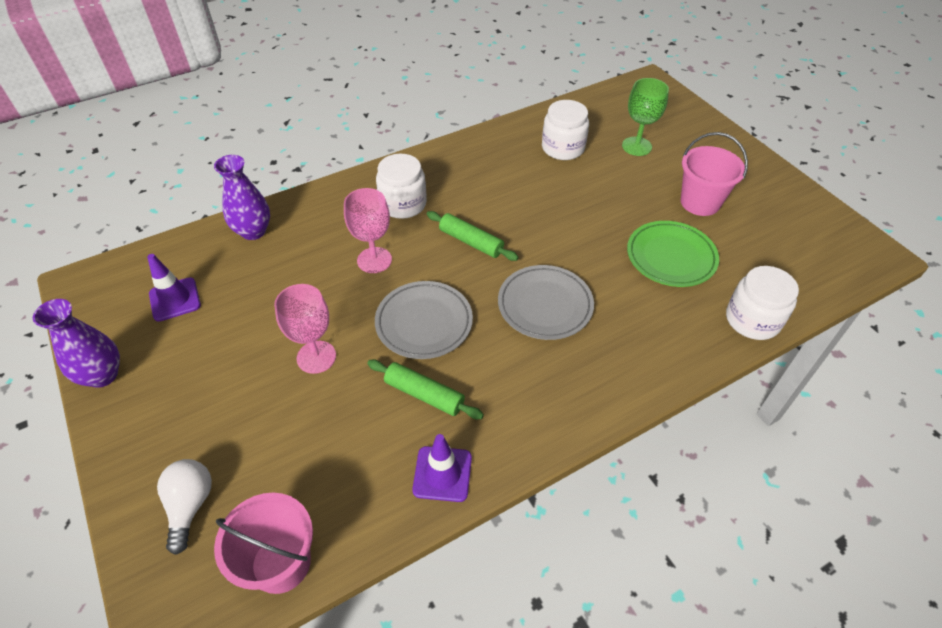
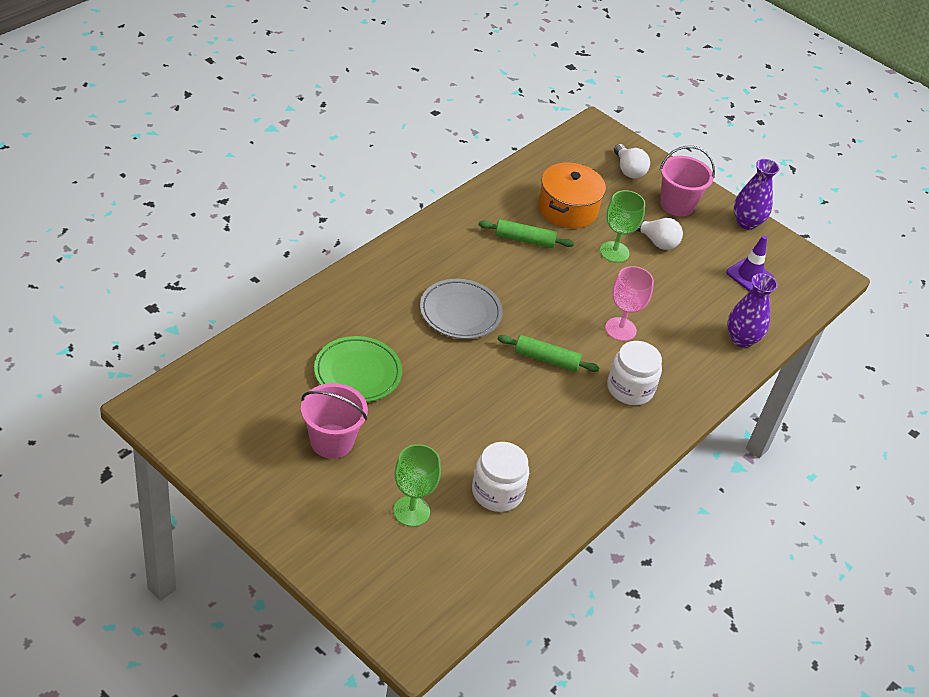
camera: 155 degrees right, 5 degrees down
(250, 364) = (656, 242): none -> white light bulb
(281, 563) = (559, 155): pink bucket -> pink bucket (677, 204)
(316, 357) = (614, 252): pink goblet -> green goblet
(336, 439) = (567, 209): none -> orange pot
(424, 323) = (550, 285): grey plate -> none
(442, 474) = (491, 201): purple traffic cone -> none
(752, 320) = (282, 326): white jar -> none

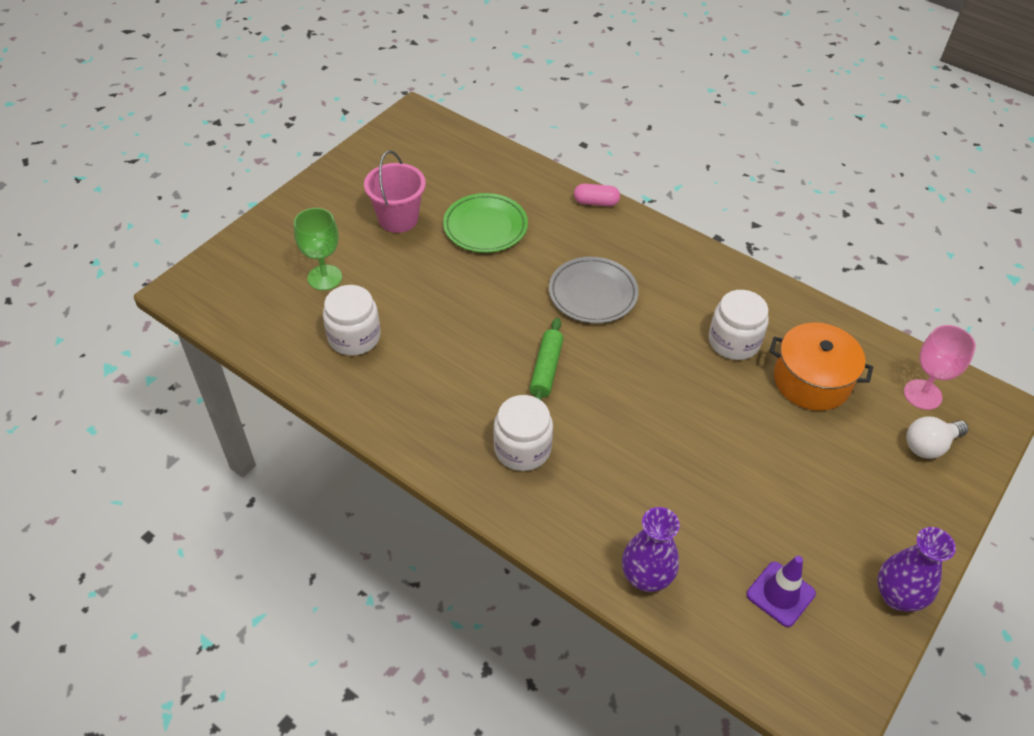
camera: 90 degrees right, 5 degrees up
(338, 286) = (596, 202): none -> pink capsule
(524, 240) = (734, 341): green rolling pin -> white jar
(614, 252) = (754, 431): green goblet -> none
(620, 329) = (617, 438): pink goblet -> pink goblet (922, 394)
(656, 242) = (796, 478): white light bulb -> none
(677, 204) = (888, 503): pink bucket -> none

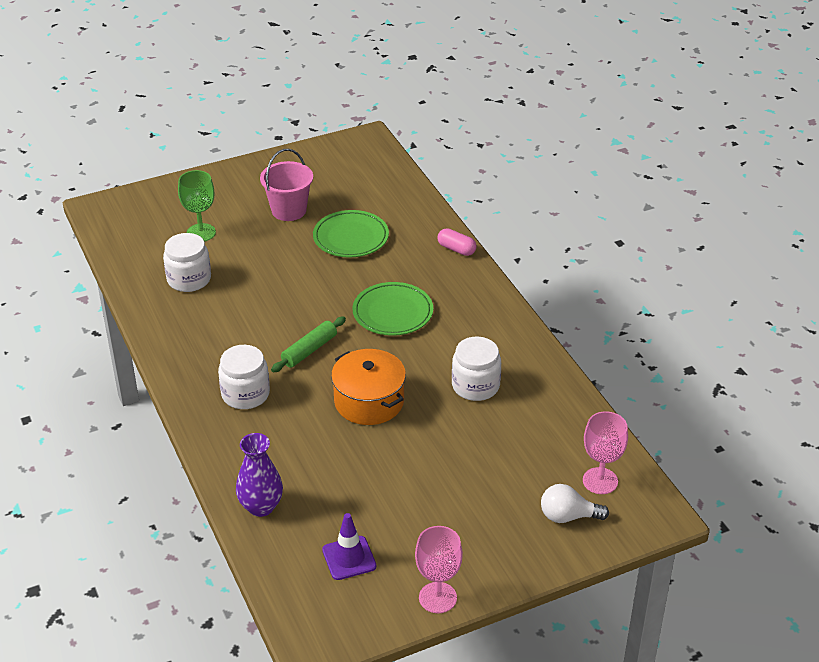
camera: 30 degrees right, 10 degrees down
(593, 293) = (393, 313): grey plate -> green plate
(811, 380) = (514, 436): orange pot -> orange pot (369, 401)
(897, 596) = (437, 597): purple vase -> pink goblet

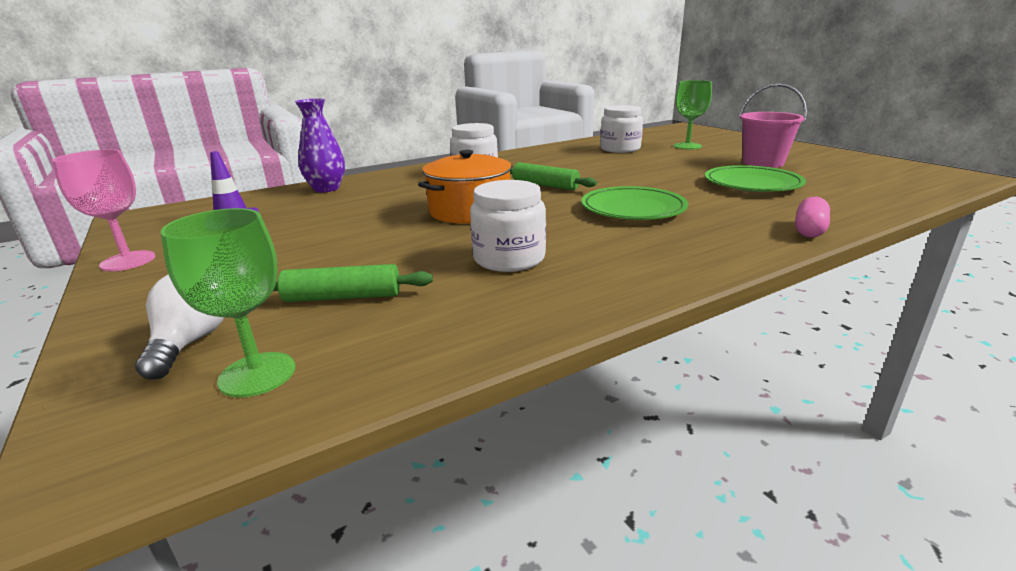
camera: 85 degrees right, 15 degrees down
(520, 460) = (343, 297): none -> green rolling pin
(600, 481) = (257, 374): pink goblet -> green goblet

